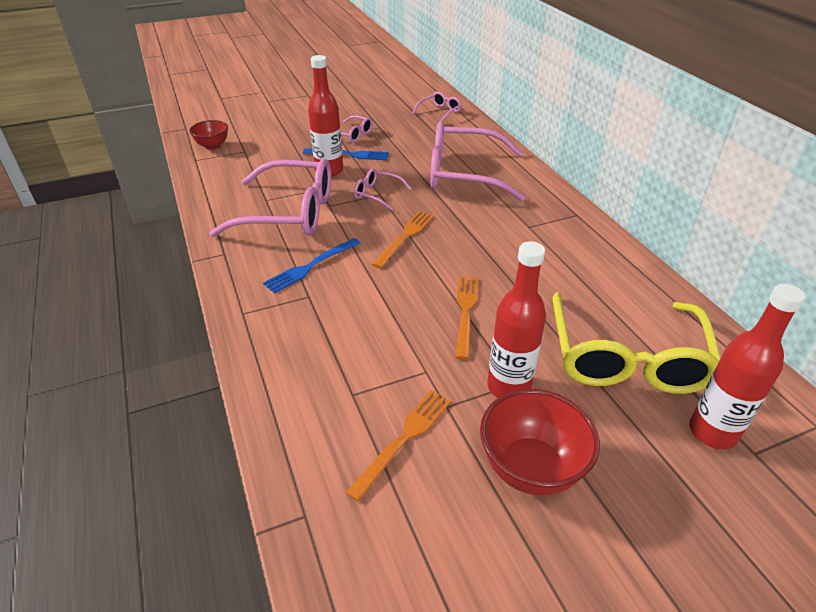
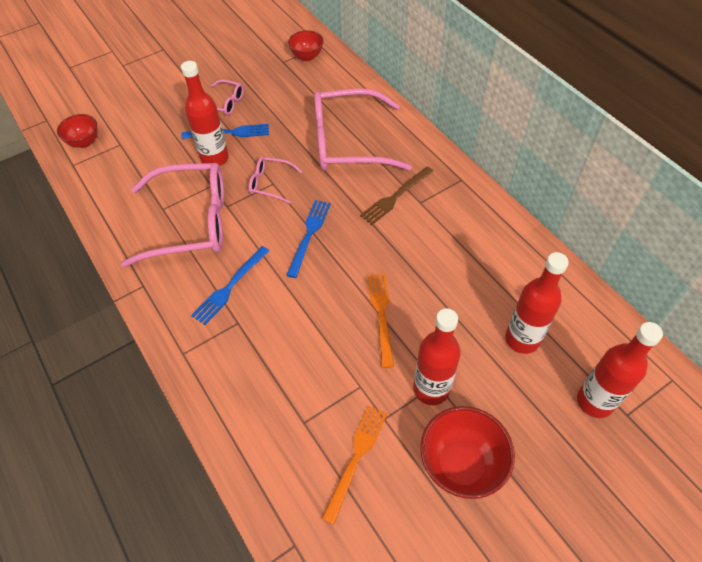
camera: 10 degrees left, 15 degrees up
(405, 236) = (309, 234): orange fork -> blue fork
(439, 112) = (307, 56): pink glasses -> red bowl
(503, 219) = (395, 197): none -> brown fork
(626, 357) = (522, 339): yellow glasses -> red bottle

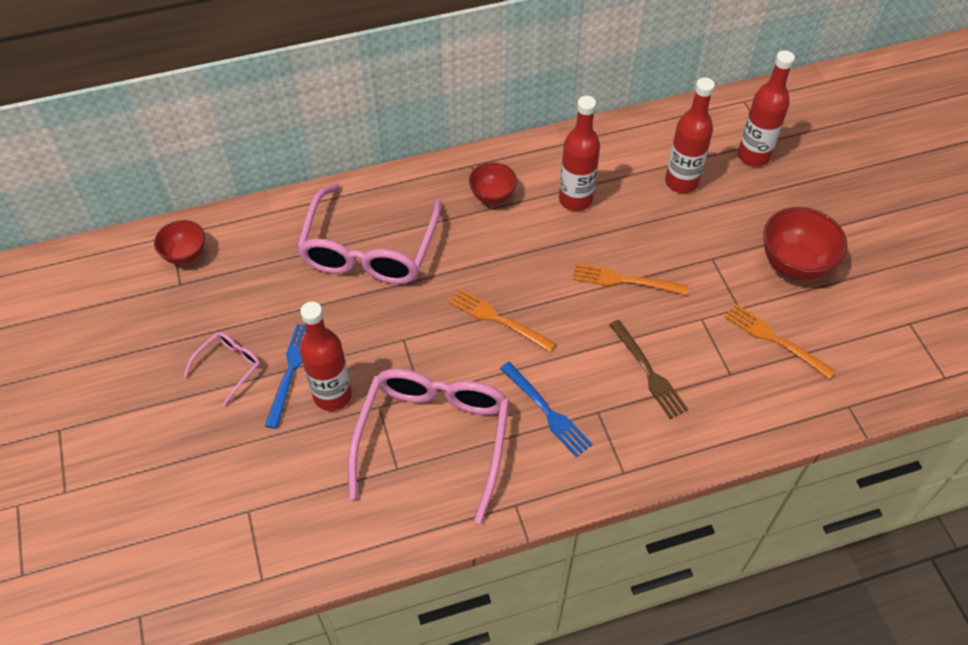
camera: 75 degrees left, 0 degrees up
(84, 142) = (220, 560): red bowl -> red bowl (492, 196)
(270, 183) = (403, 342): pink glasses -> none
(309, 234) = (497, 319): blue fork -> orange fork
(395, 197) = (474, 228): brown fork -> brown fork (649, 372)
(431, 389) = (717, 264): red bottle -> red bottle (575, 200)

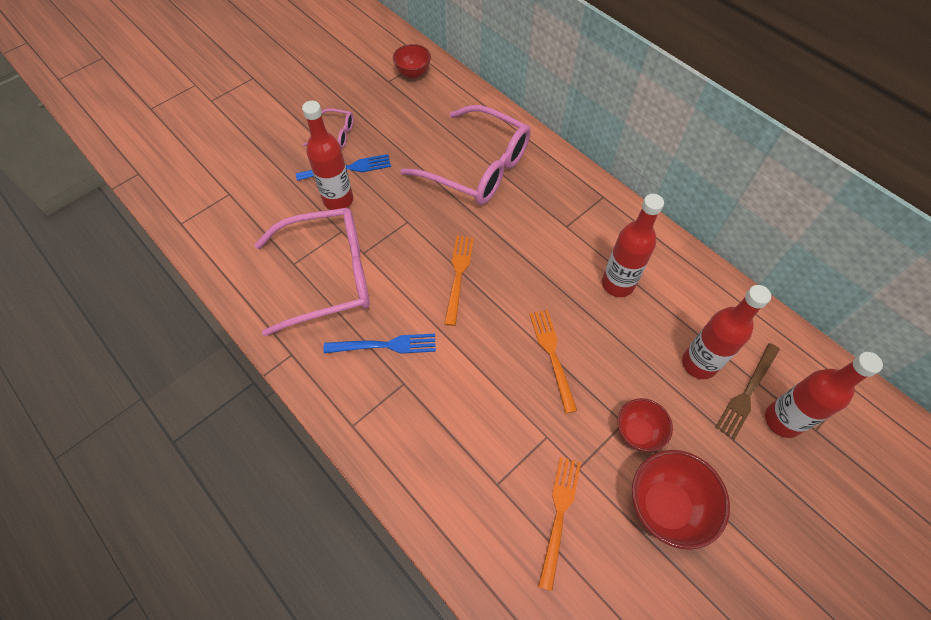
camera: 65 degrees right, 5 degrees up
(369, 249) = (477, 167): pink glasses -> pink glasses turned 135 degrees counterclockwise
(492, 196) = (580, 223): red bowl -> red bowl (637, 432)
(548, 412) = (386, 345): blue fork -> blue fork turned 120 degrees counterclockwise
(649, 372) = (463, 411): brown fork -> brown fork (747, 393)

